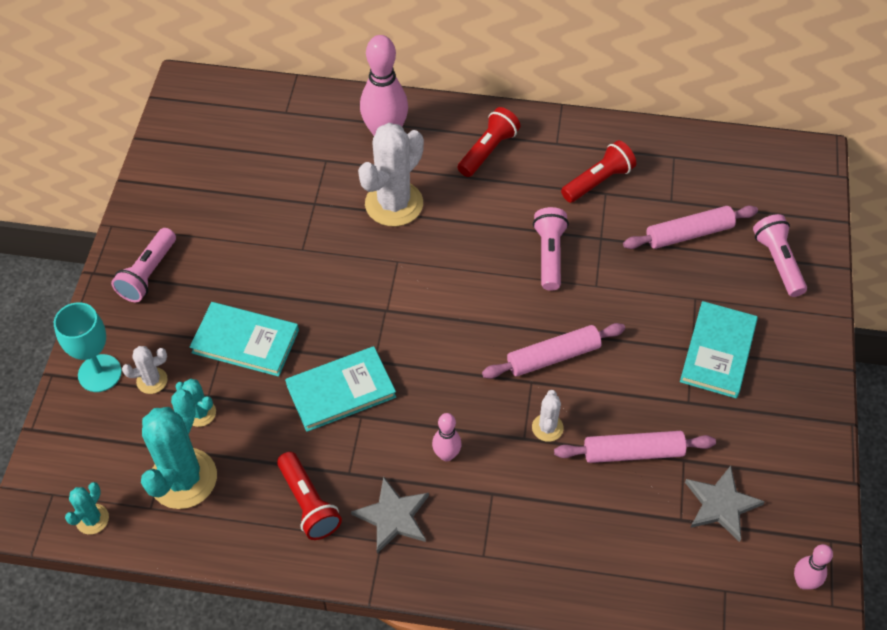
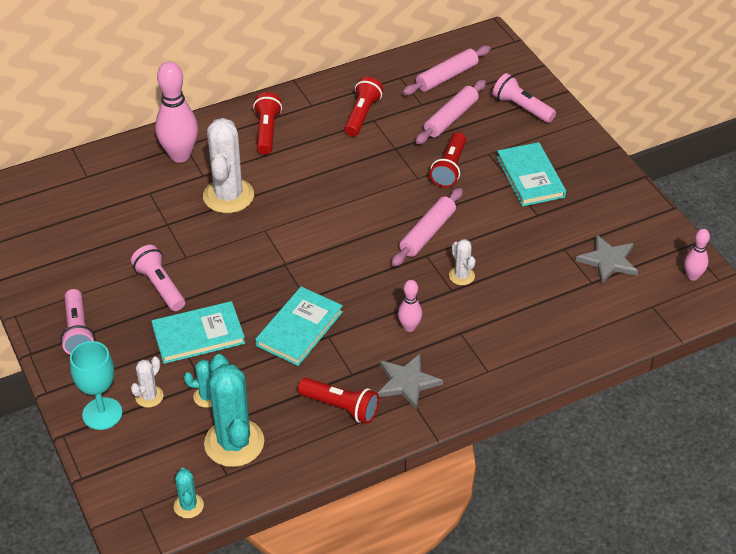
camera: 35 degrees left, 10 degrees down
(549, 255) = (369, 175): pink flashlight -> pink flashlight (160, 286)
(633, 452) = (529, 261): pink rolling pin -> pink rolling pin (447, 77)
(639, 293) = (450, 168): none -> red flashlight

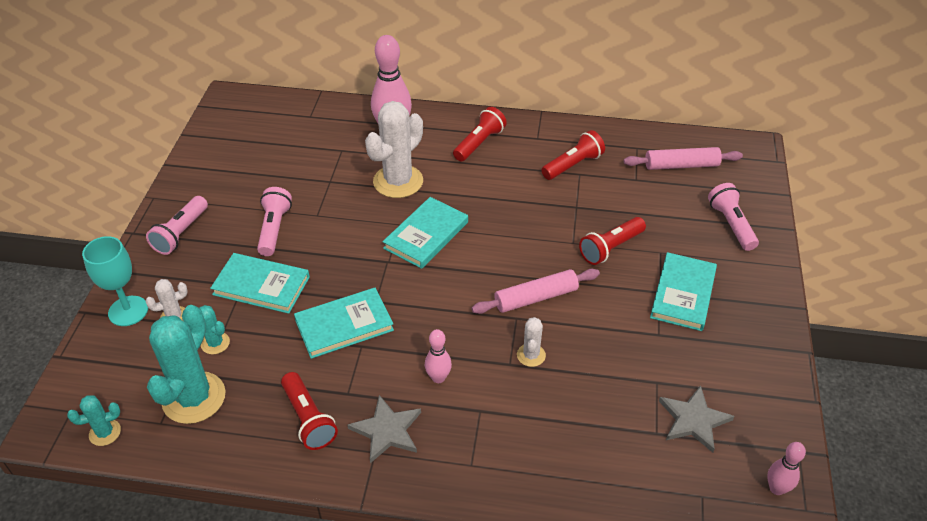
camera: 35 degrees right, 0 degrees up
(188, 506) = (105, 433): turquoise cactus -> turquoise cactus turned 45 degrees clockwise
(296, 228) = (426, 235): none -> turquoise book
(451, 118) = (652, 203): pink rolling pin -> none

